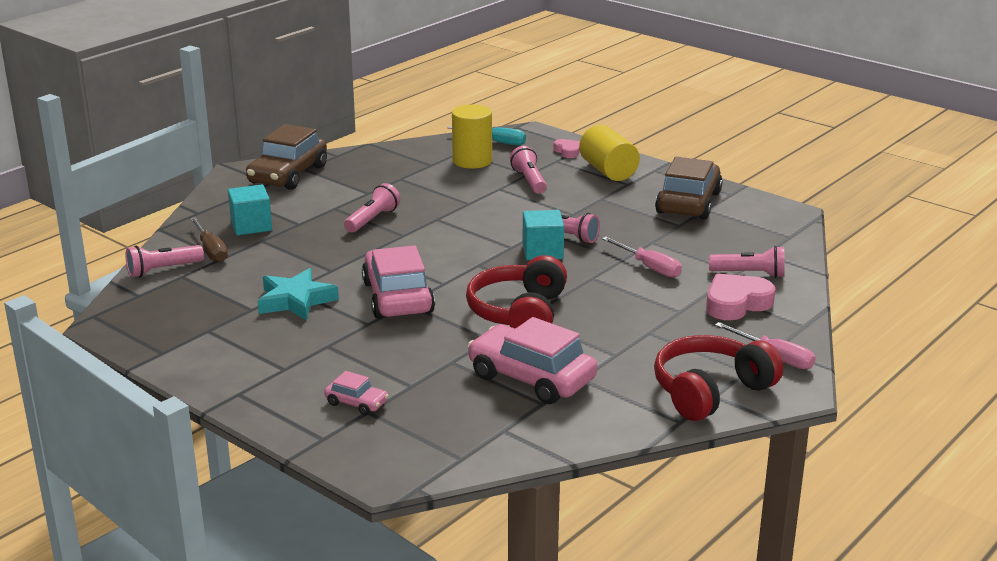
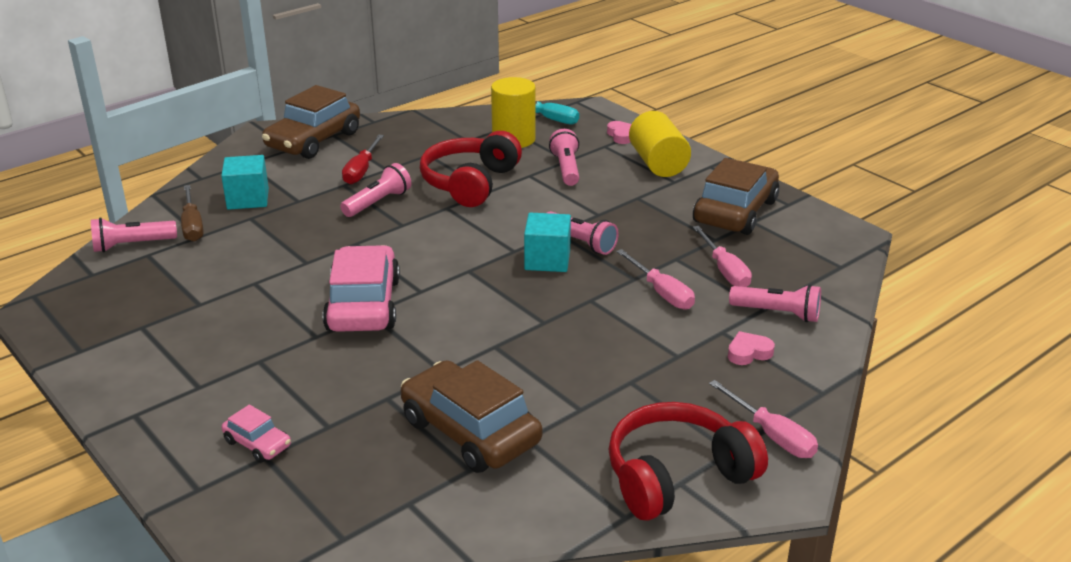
camera: 10 degrees right, 5 degrees up
(296, 300) = (252, 297): turquoise star -> none
(345, 196) = (361, 171): none -> red screwdriver
(519, 313) = (490, 340): red headphones -> red headphones (470, 183)
(531, 378) = (470, 431): pink car -> brown car
(695, 247) = (725, 270): none -> pink screwdriver
(736, 303) = (748, 353): pink heart -> pink heart, size x0.54

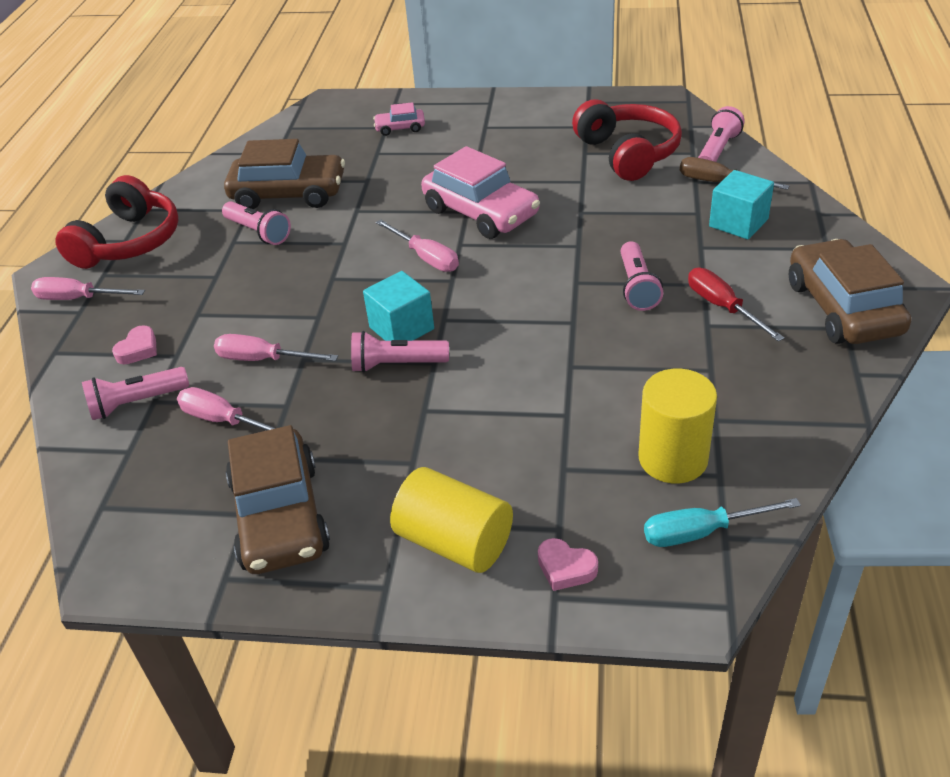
camera: 140 degrees right, 10 degrees up
(458, 295) = (426, 258): none -> pink screwdriver
(470, 183) = (603, 362): red headphones -> red headphones (628, 153)
(566, 168) = (544, 452): pink flashlight -> pink flashlight (259, 232)

